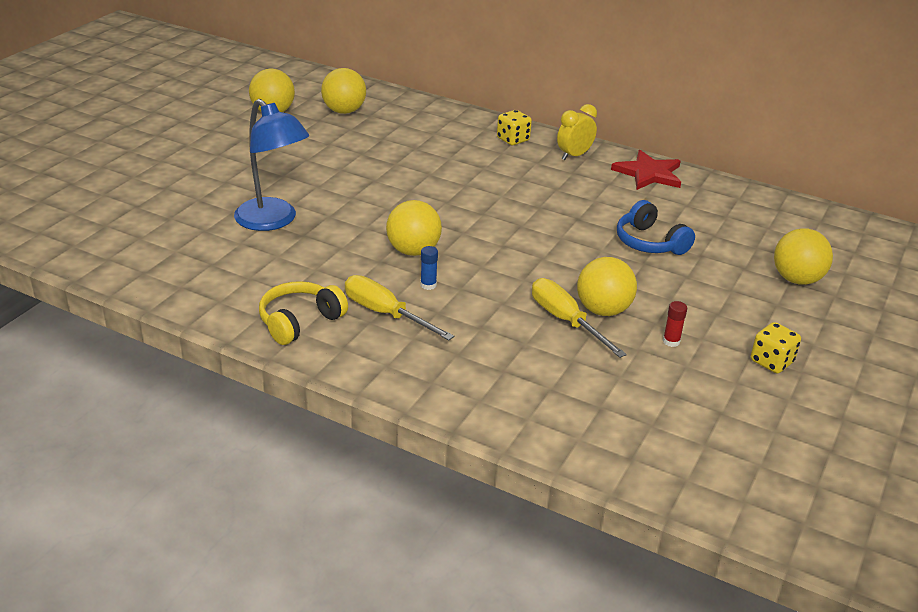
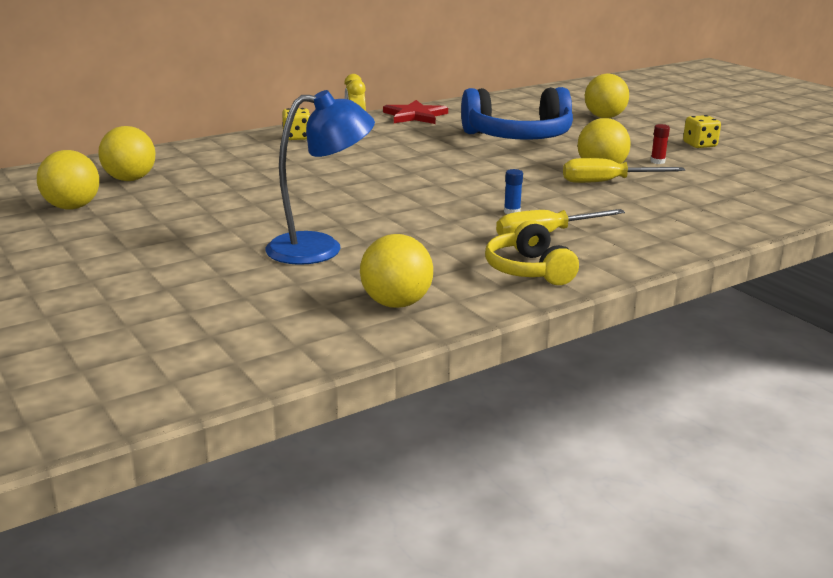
camera: 60 degrees left, 10 degrees down
(413, 251) = (448, 206): yellow ball -> yellow ball (396, 303)
(650, 242) = (518, 137): blue headphones -> blue headphones, size x1.74

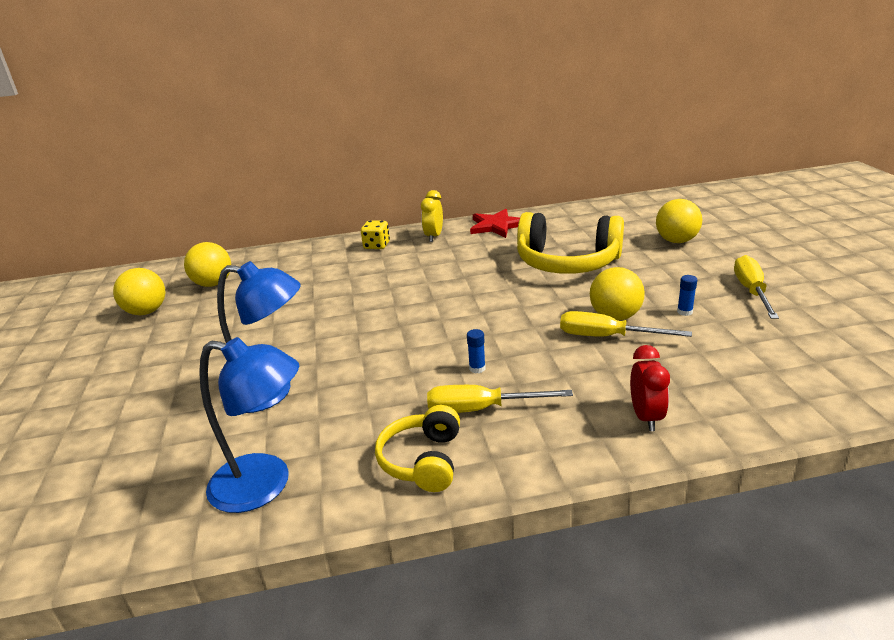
camera: 25 degrees right, 5 degrees up
(396, 303) = (265, 485): yellow ball -> blue lamp
(518, 137) = (567, 262): blue headphones -> yellow headphones
(657, 161) = (684, 312): red glue stick -> blue glue stick
(688, 224) = (646, 417): none -> red clock
(699, 145) = (751, 291): yellow dice -> yellow screwdriver

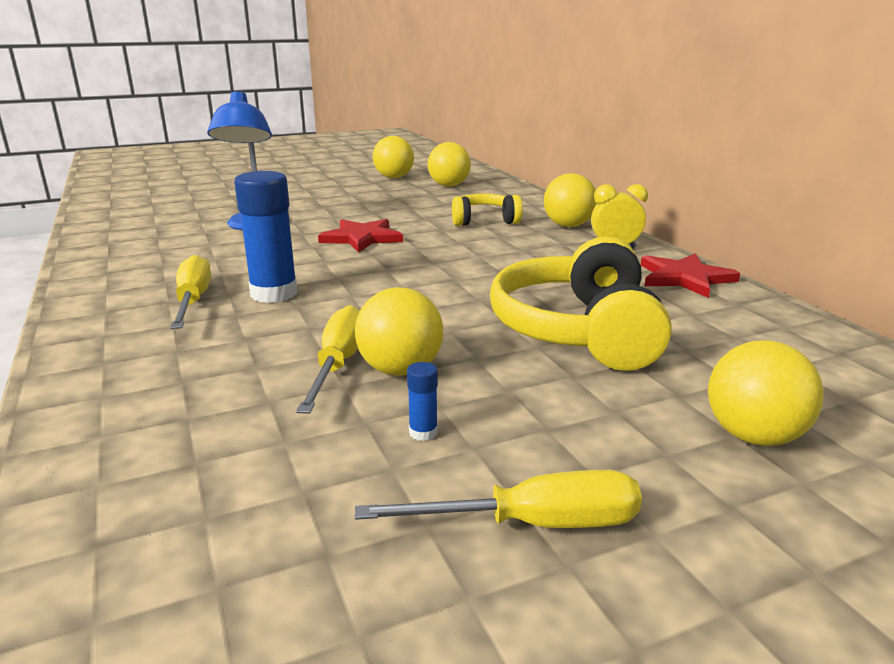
camera: 75 degrees right, 5 degrees down
(265, 485) = (128, 240): blue lamp -> none
(353, 330) = (362, 238): none -> red star
(376, 245) = (568, 226): yellow dice -> yellow ball
(423, 460) = (123, 284): yellow headphones -> yellow headphones (484, 221)
(477, 368) = (274, 293): blue glue stick -> blue glue stick, size x2.38
(646, 417) = (128, 391): red clock -> none

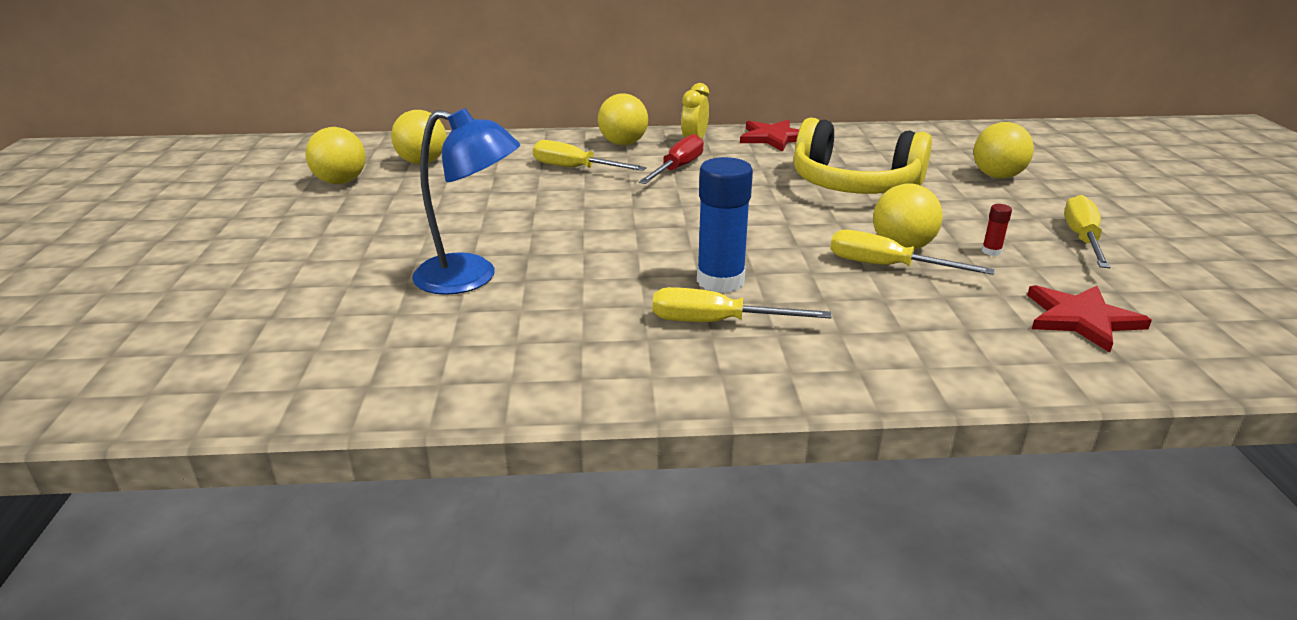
camera: 70 degrees left, 5 degrees up
(362, 238) = (579, 226): red star -> red star (1081, 319)
(423, 432) = (991, 251): blue glue stick -> red glue stick
(484, 221) = (575, 169): yellow headphones -> yellow screwdriver
(528, 250) = (677, 168): none -> red screwdriver

